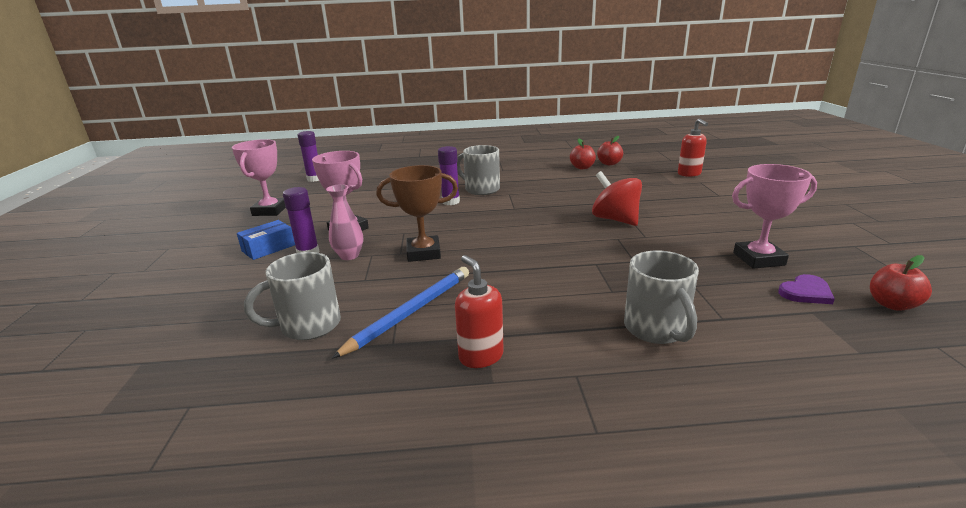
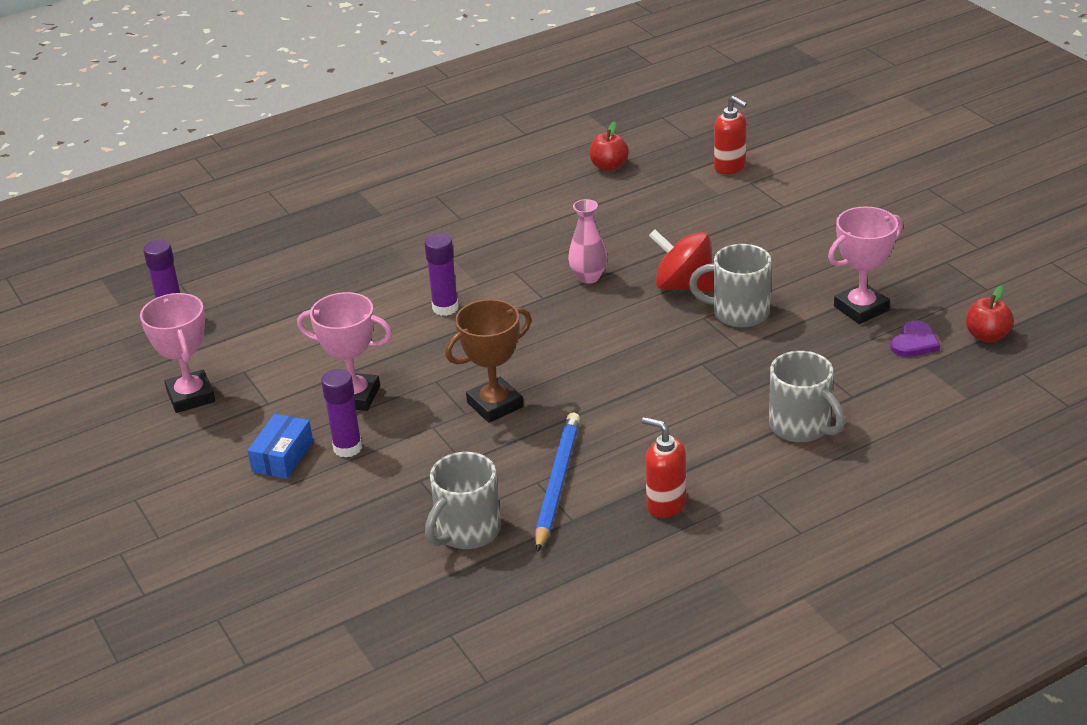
camera: 25 degrees left, 10 degrees up
(349, 256) = (406, 436): pink vase -> pink vase (588, 277)
(481, 189) = (466, 271): grey mug -> grey mug (738, 313)
(582, 167) = (576, 185): red apple -> none

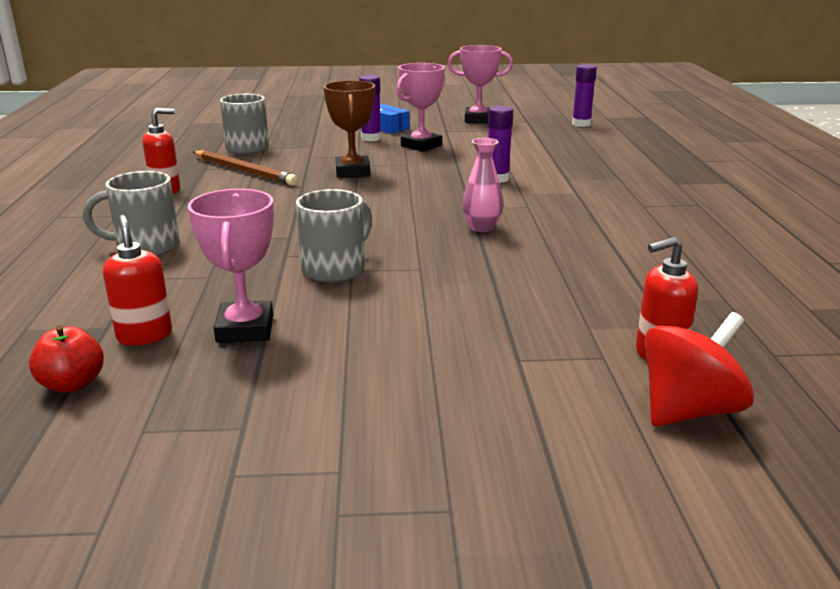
camera: 115 degrees right, 10 degrees down
(557, 483) = (244, 171): blue pencil -> brown pencil
(609, 166) = (712, 284): red apple -> none
(683, 286) = (415, 259): red spinning top -> red spinning top (688, 410)
(914, 342) = (144, 335): purple heart -> red soap dispenser

